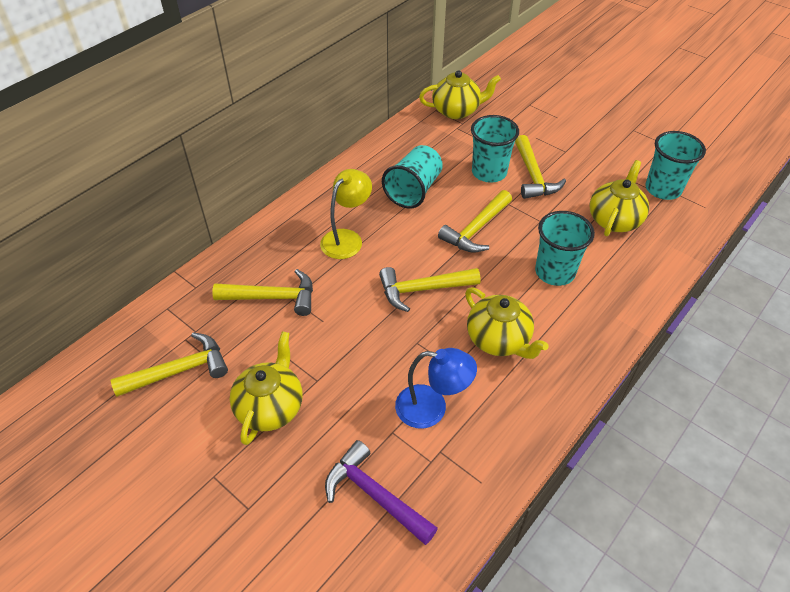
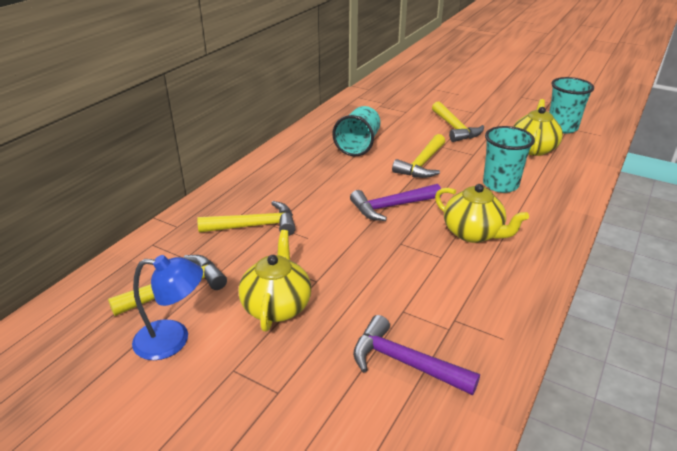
camera: 10 degrees left, 15 degrees down
(347, 238) = (310, 180): yellow lamp -> none
(422, 289) = (391, 207): yellow hammer -> purple hammer
(432, 408) = (433, 288): blue lamp -> blue lamp (173, 340)
(457, 111) = (375, 96): yellow teapot -> none
(489, 172) = (417, 129): turquoise cup -> none

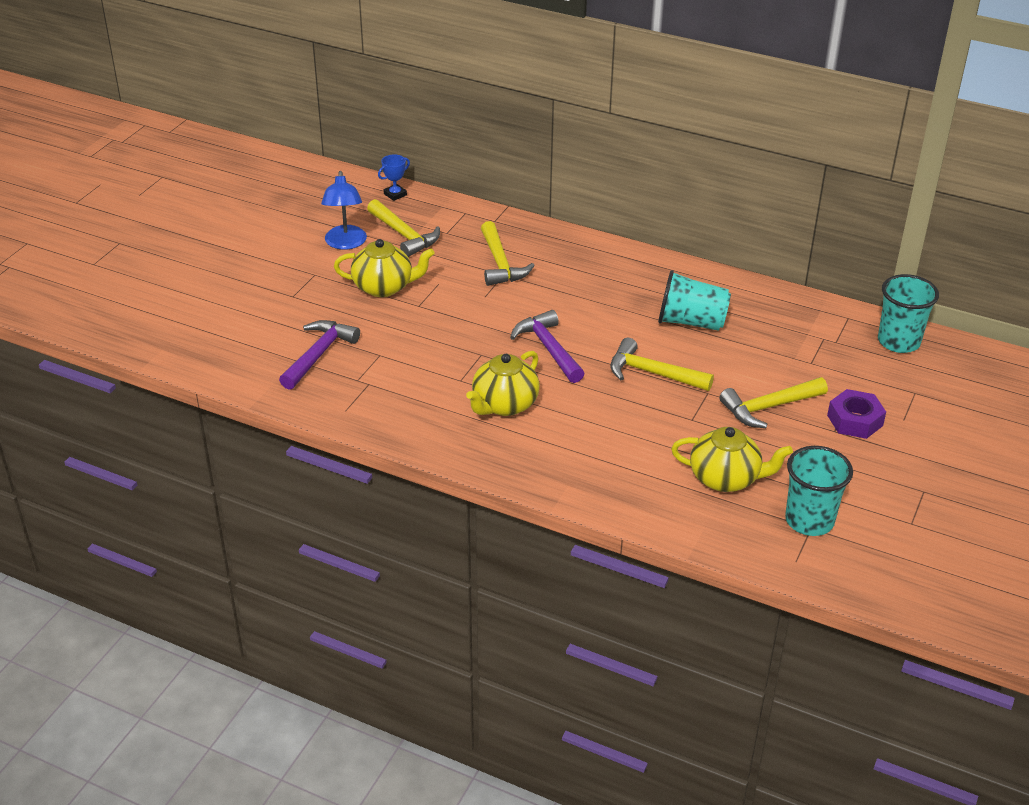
camera: 85 degrees right, 5 degrees up
(83, 295) = (395, 194): none -> blue trophy
(462, 106) = (855, 420): none -> purple nut
(500, 184) = (614, 436): turquoise cup -> turquoise cup (898, 342)

